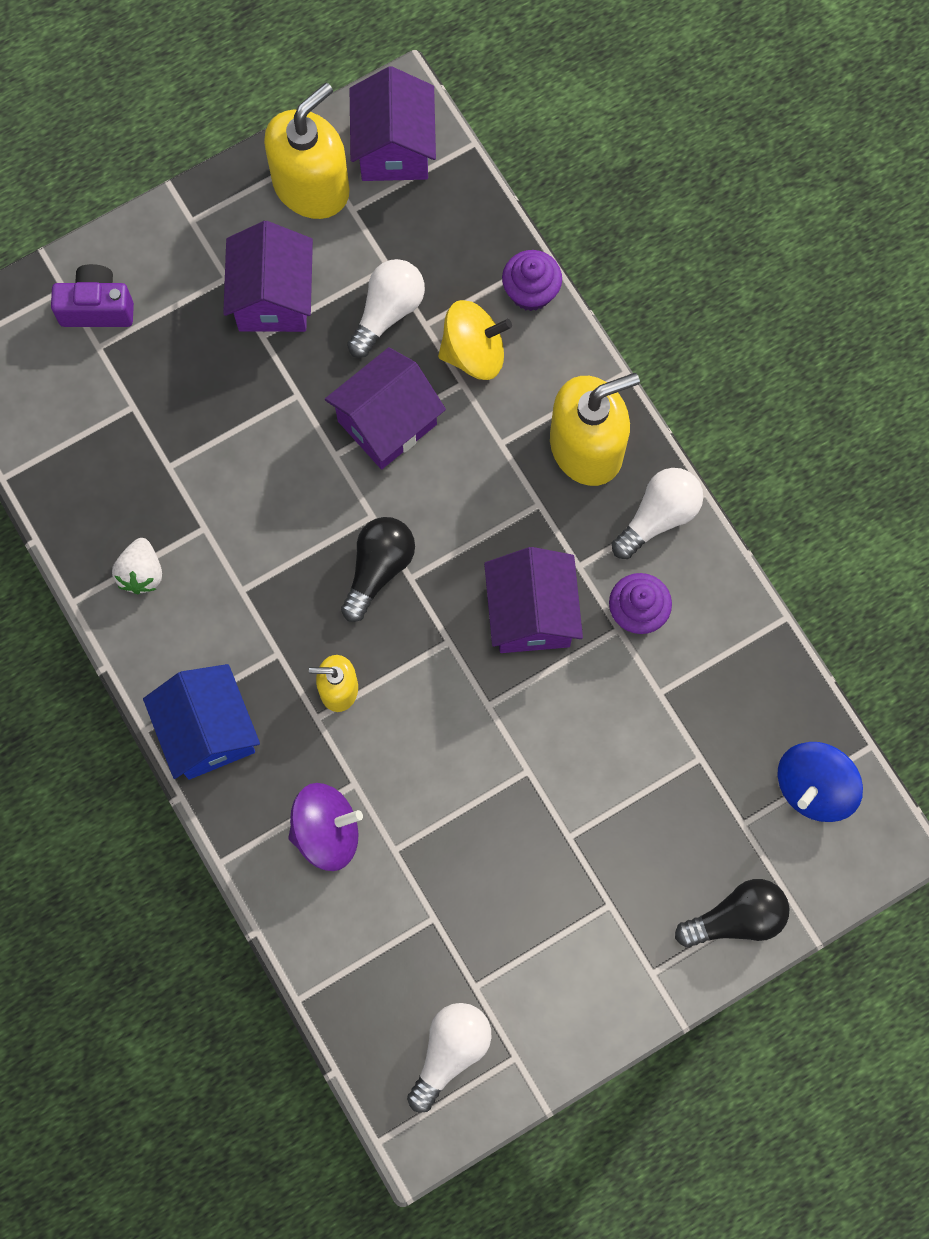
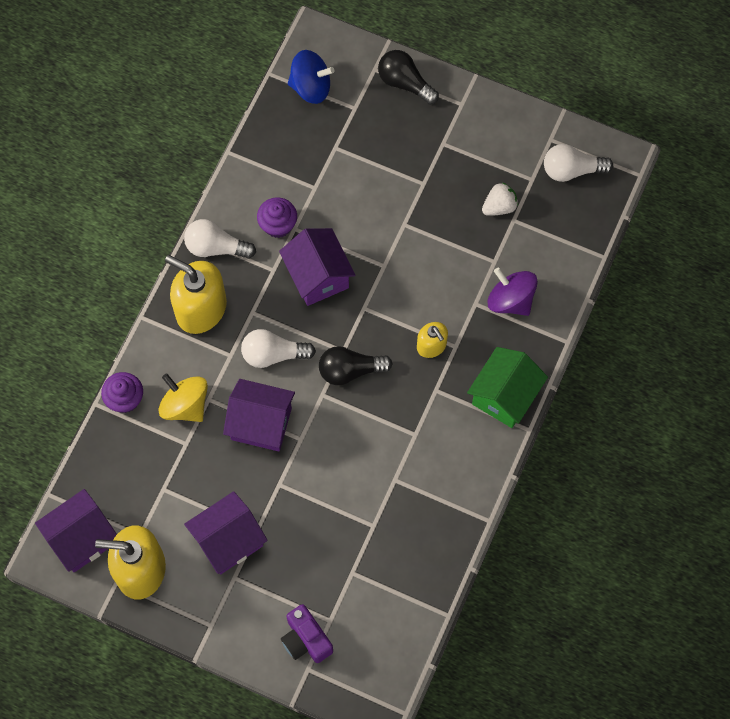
camera: 125 degrees left, 5 degrees down
(141, 573) = (445, 495): white strawberry -> white strawberry (499, 206)
(208, 731) = (504, 396): blue house -> green house
(387, 312) = (193, 469): white light bulb -> white light bulb (273, 354)
(531, 614) = (318, 276): purple house -> purple house turned 75 degrees counterclockwise

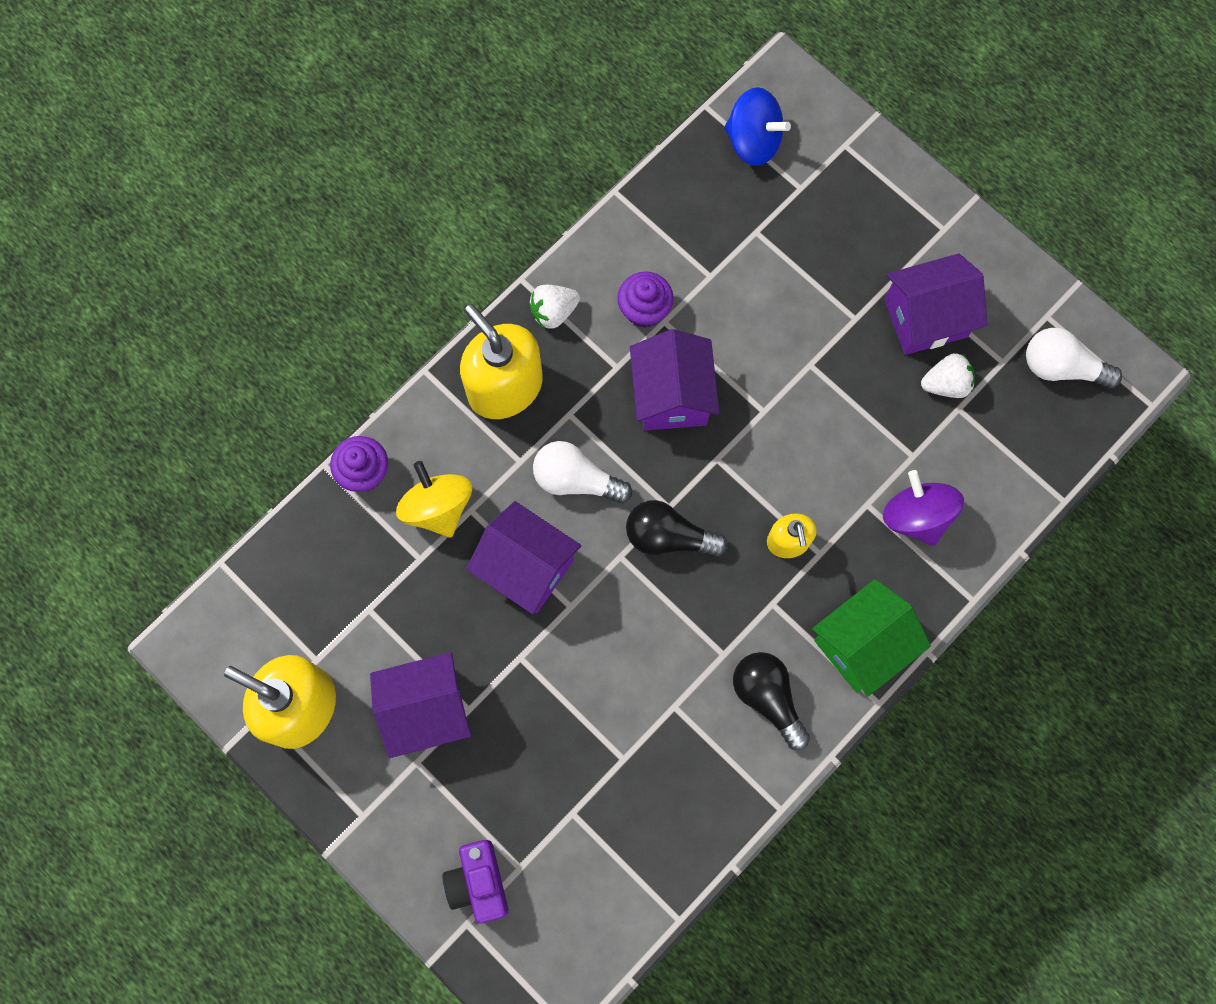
camera: 20 degrees right, 5 degrees up
(82, 538) = (242, 638): purple house -> purple house (925, 318)
(216, 247) = (554, 312): white light bulb -> white strawberry
(405, 83) = (878, 176): black light bulb -> black light bulb (767, 698)

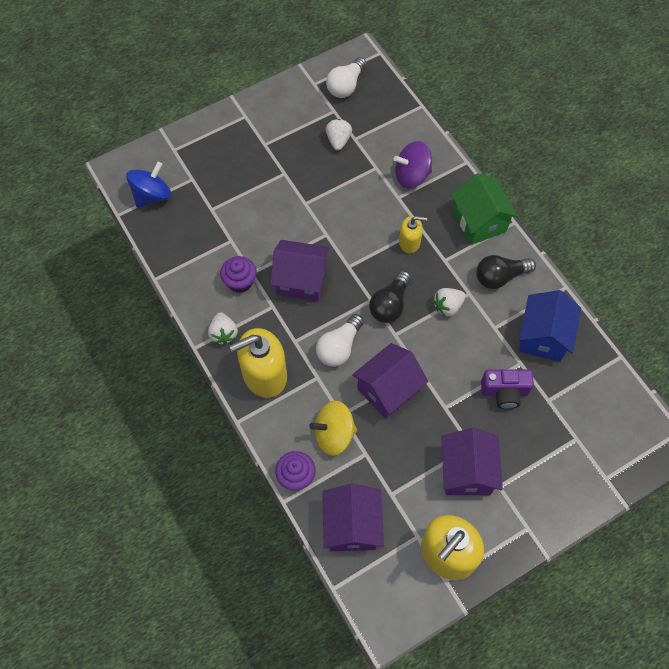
camera: 75 degrees left, 10 degrees down
(478, 882) = (581, 465): purple camera -> purple camera (504, 392)
(678, 786) = (543, 337): none -> blue house
(690, 626) = (447, 306): none -> white strawberry
(925, 318) = (296, 139): purple house -> purple house (352, 525)

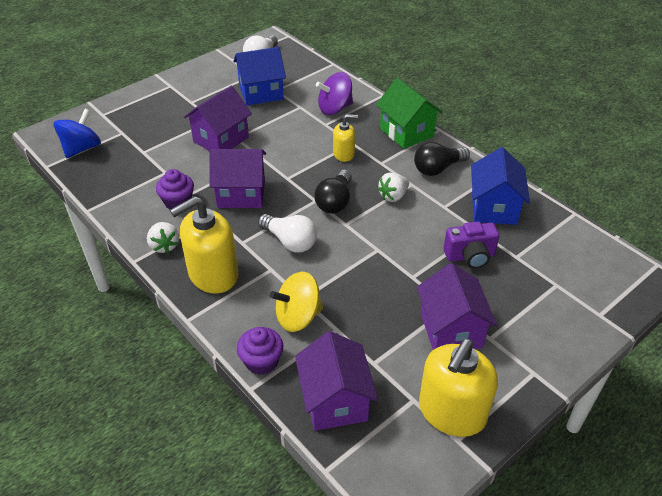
camera: 10 degrees left, 20 degrees down
(338, 140) = (261, 93): white strawberry -> blue house
(339, 347) = (290, 241): white light bulb -> white light bulb turned 75 degrees counterclockwise
(388, 390) = (348, 270): purple house -> purple house (221, 139)

